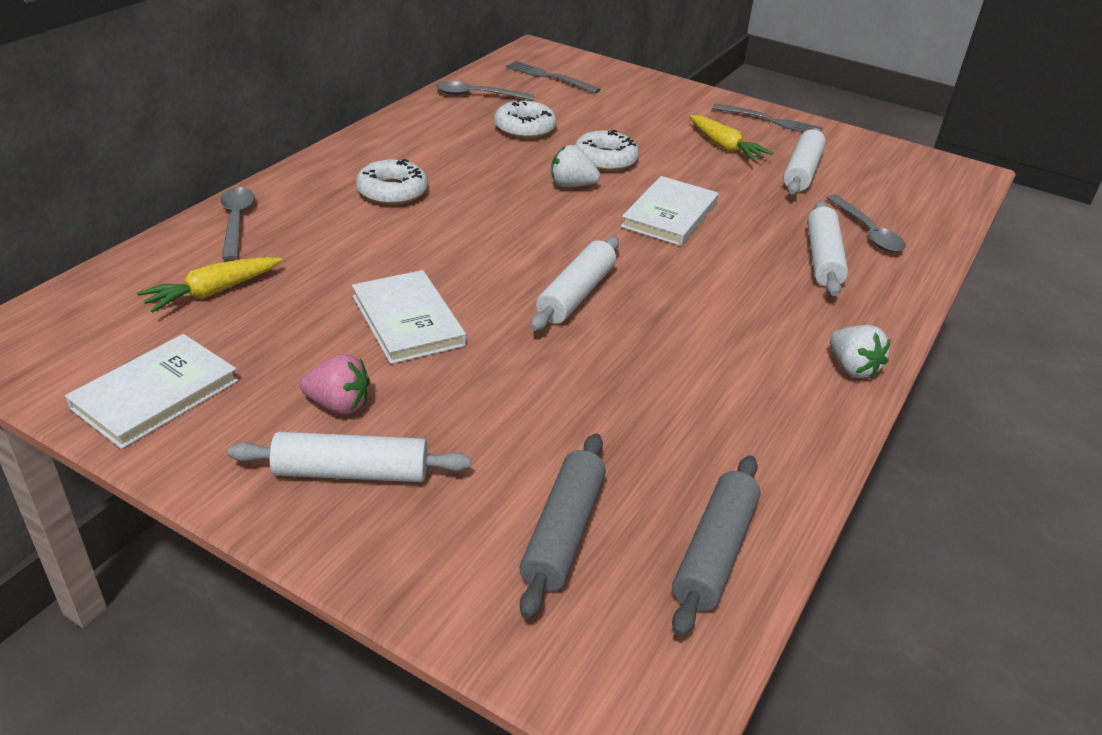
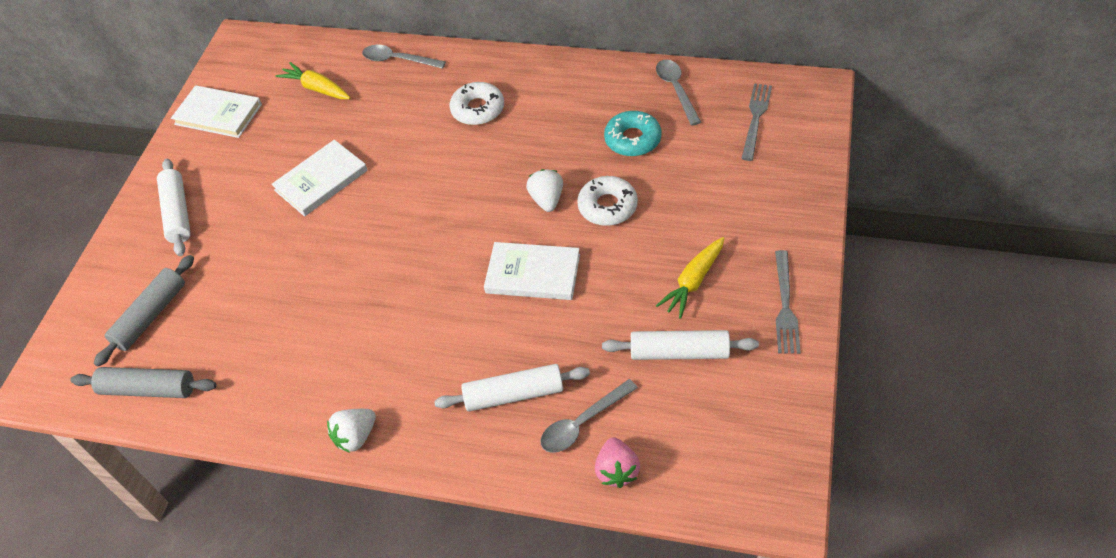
camera: 80 degrees right, 15 degrees up
(236, 222) = (398, 60): grey spoon -> grey spoon turned 135 degrees counterclockwise
(338, 405) = (230, 185): pink strawberry -> pink strawberry (617, 470)
(525, 128) = (632, 139): white donut -> turquoise donut
(563, 532) = (151, 316): grey rolling pin -> grey rolling pin turned 60 degrees counterclockwise
(576, 294) = (386, 251): white rolling pin -> none

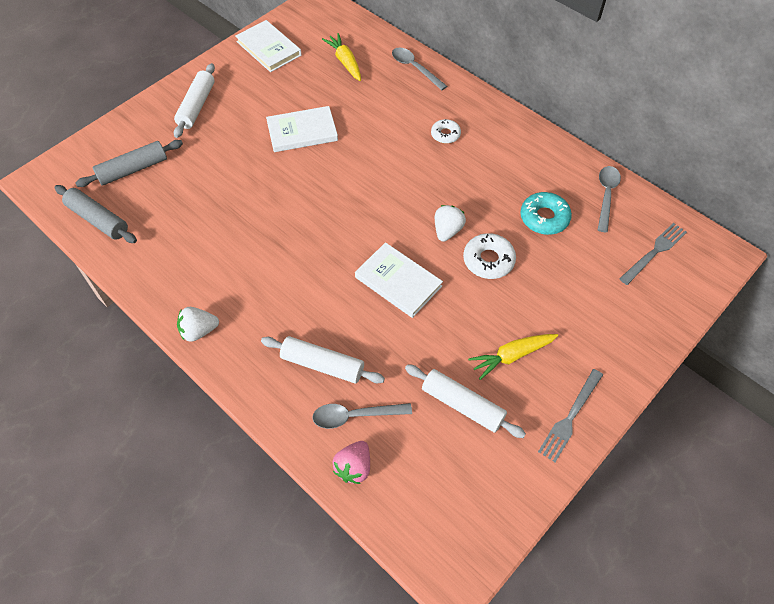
camera: 25 degrees right, 5 degrees up
(478, 109) = (445, 134): white donut -> white donut, size x0.65

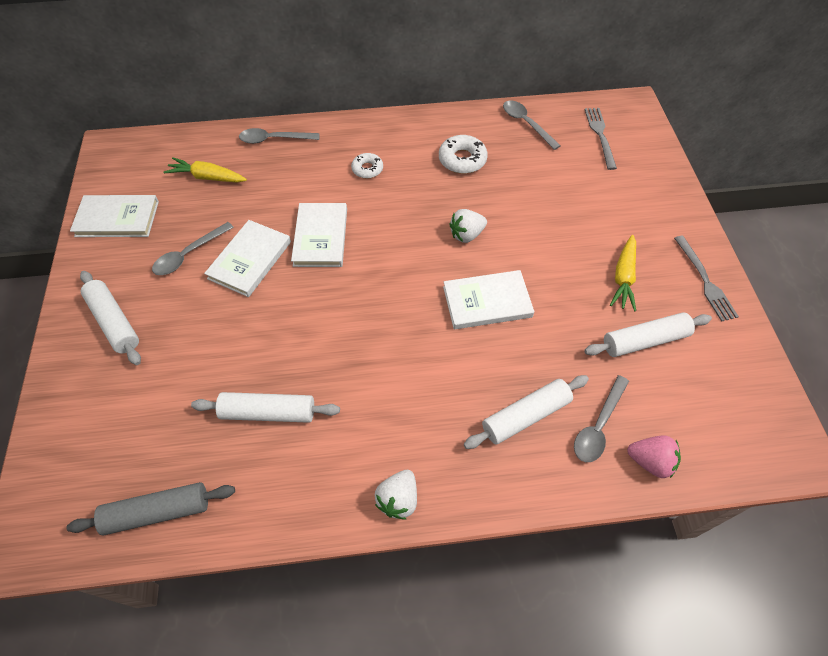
camera: 50 degrees left, 0 degrees up
(133, 170) = (128, 433): grey rolling pin -> none
(201, 223) = (268, 412): none -> white rolling pin
(276, 100) = (189, 254): none -> grey spoon
(354, 467) = (650, 461): pink strawberry -> pink strawberry turned 45 degrees counterclockwise
(358, 152) = (320, 237): none -> white book
(447, 231) = (466, 235): white strawberry -> white strawberry turned 90 degrees counterclockwise
(488, 260) = (520, 229): white donut -> white donut (462, 160)
(544, 218) = (512, 170): turquoise donut -> none

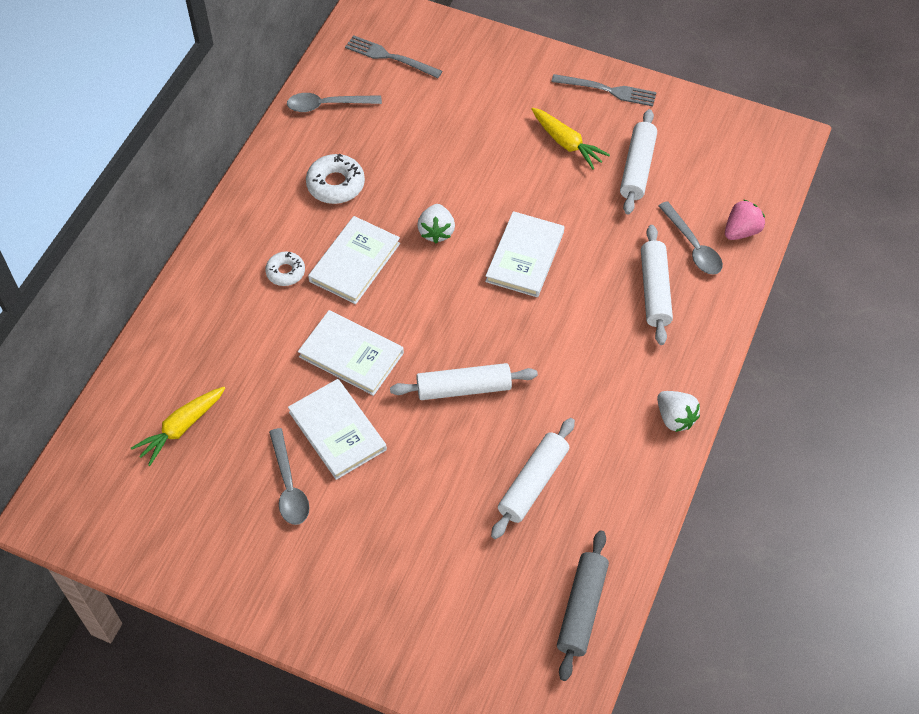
camera: 60 degrees left, 0 degrees up
(114, 322) = (335, 586): white rolling pin -> white rolling pin (463, 388)
(117, 218) = (180, 541): white book -> white book (355, 262)
(274, 139) = (169, 339): grey spoon -> none

